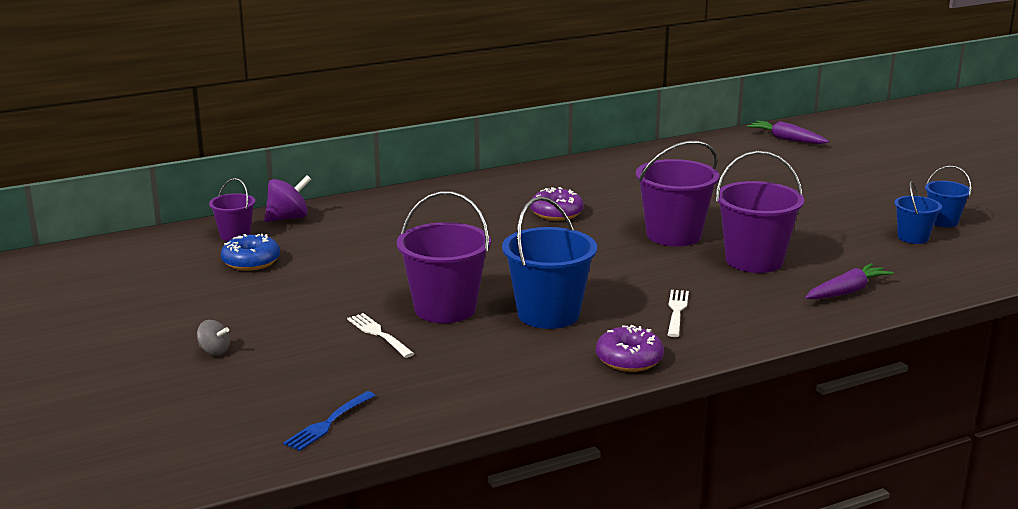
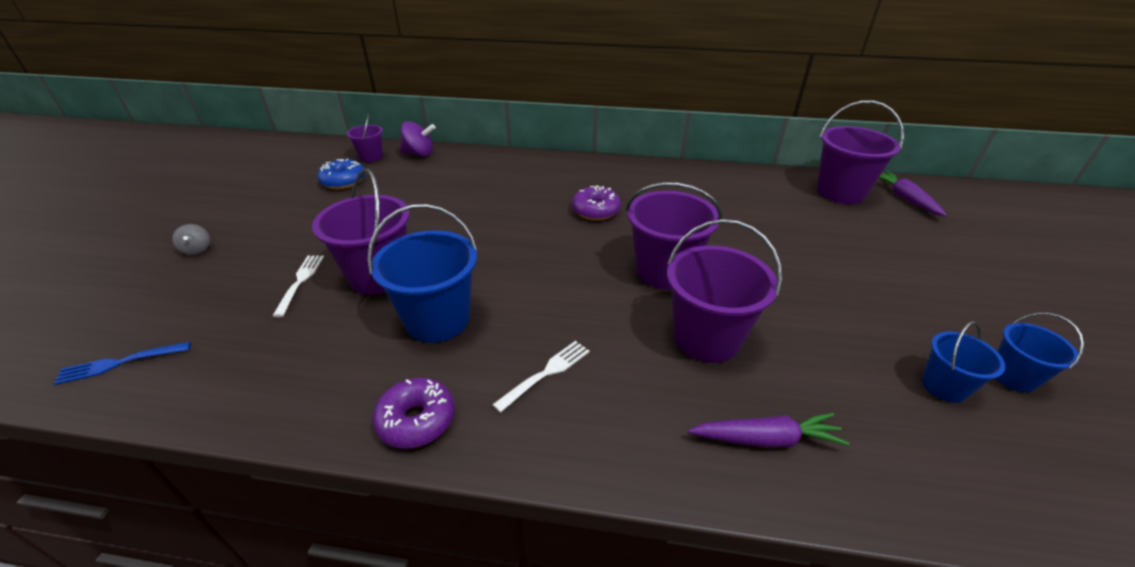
camera: 35 degrees right, 15 degrees up
(735, 147) = (840, 192): none -> purple bucket

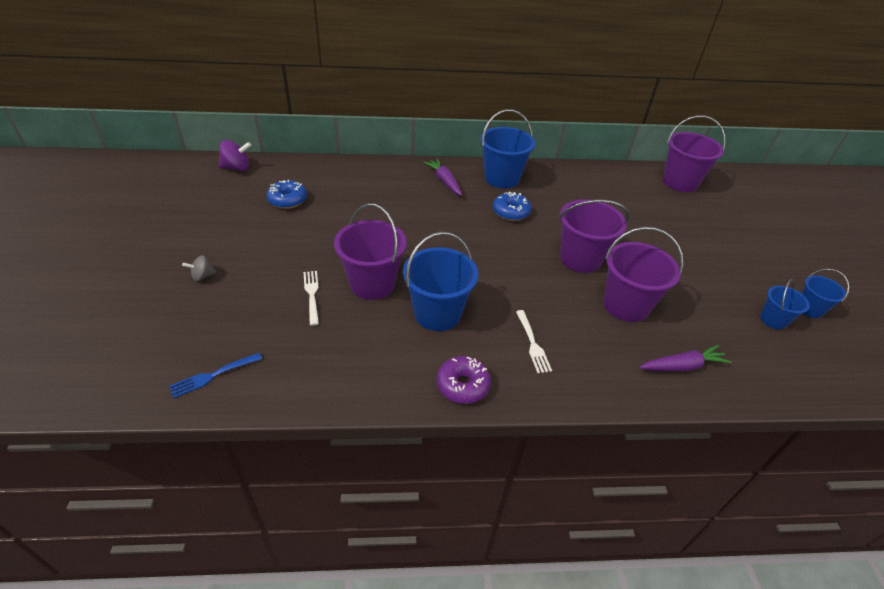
camera: 15 degrees left, 5 degrees up
(197, 250) = (202, 276): grey spinning top -> grey spinning top turned 105 degrees clockwise
(371, 157) = (297, 174): purple bucket -> none
(419, 154) = (338, 168): purple spinning top -> purple spinning top (237, 168)
(545, 374) = (532, 343): white fork -> white fork turned 135 degrees clockwise
(596, 211) = (510, 212): purple donut -> blue donut
(602, 174) = (501, 178): none -> blue bucket
(905, 198) = (723, 184): purple carrot -> purple carrot (444, 181)

